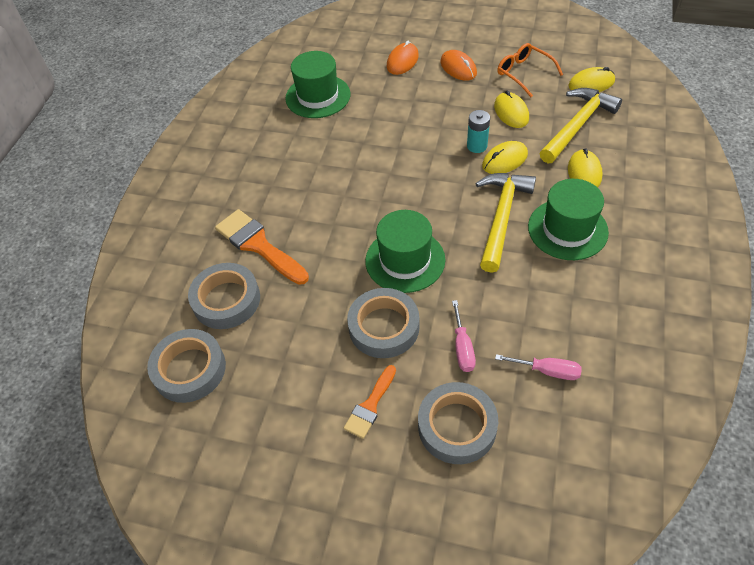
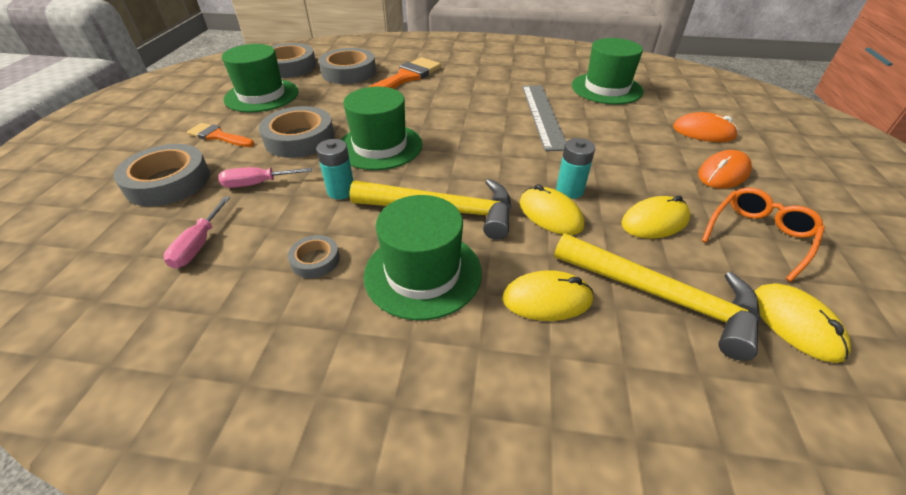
camera: 80 degrees right, 10 degrees down
(274, 384) = (262, 95): none -> green hat
(362, 145) = (543, 115): none -> grey ruler
(475, 283) = (341, 191): none -> turquoise battery
(559, 290) = (315, 260): none -> grey tape

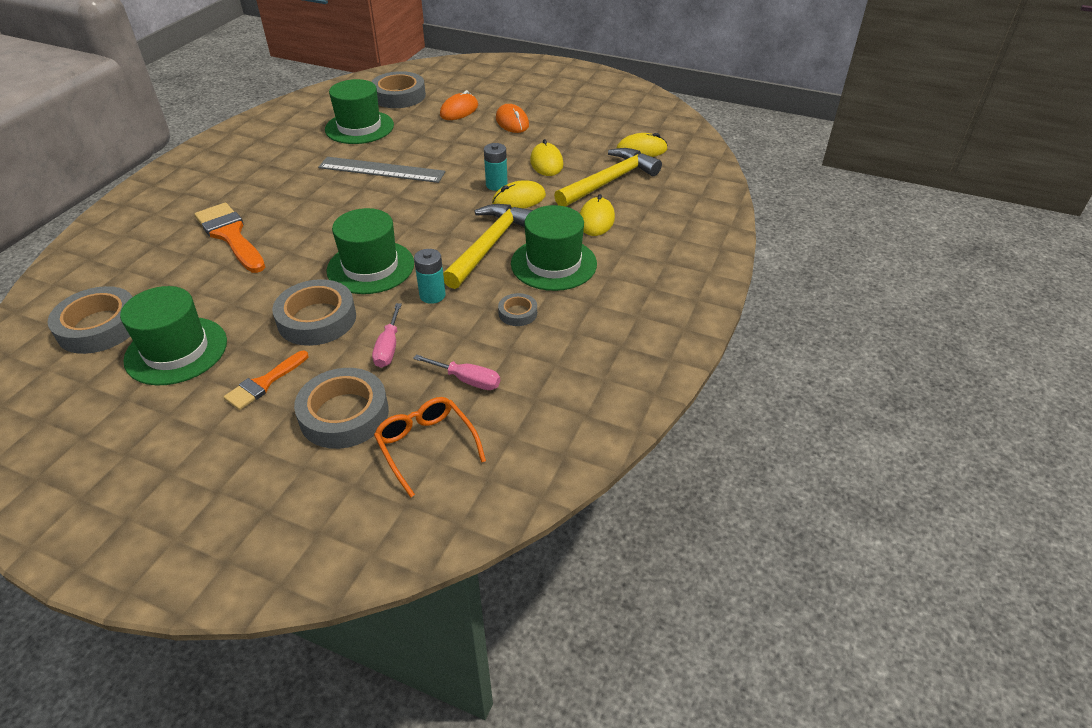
camera: 75 degrees left, 0 degrees up
(349, 72) = (171, 275): grey tape -> grey tape (399, 96)
(759, 235) = (576, 134): orange glasses -> orange glasses (426, 446)

